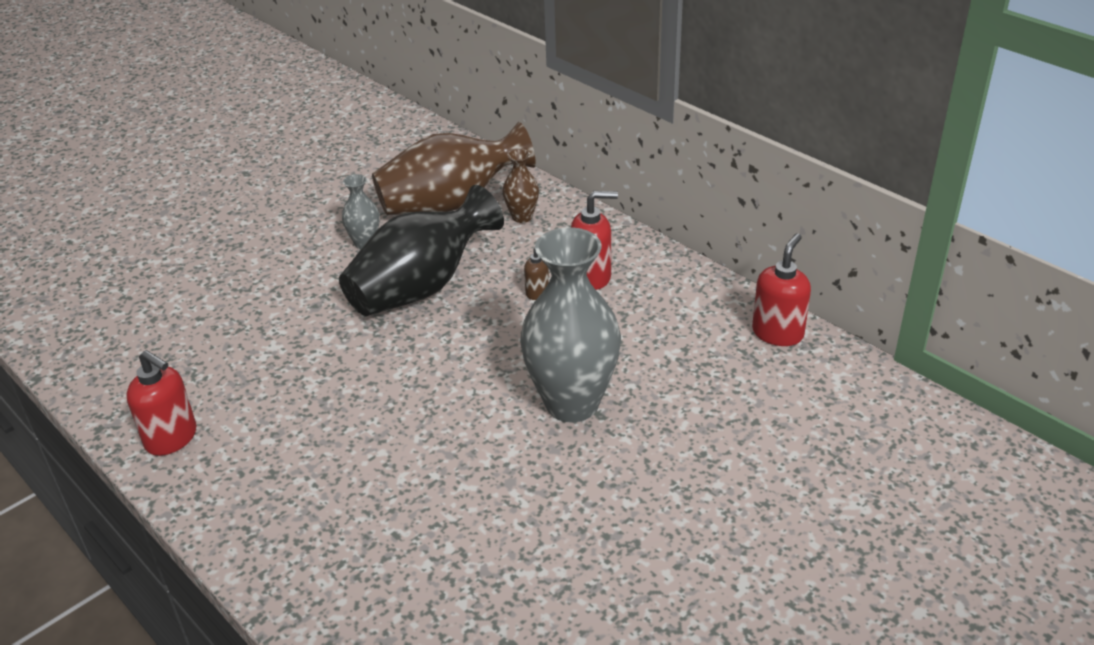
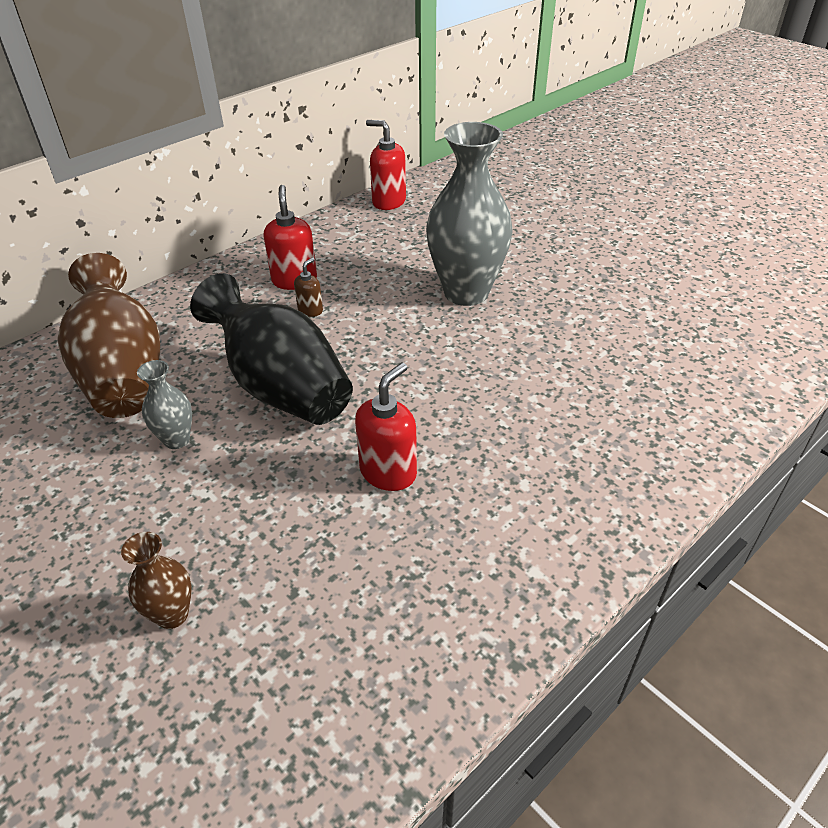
camera: 90 degrees left, 5 degrees up
(172, 438) = (528, 574): red soap dispenser -> red soap dispenser (388, 472)
(522, 217) = (176, 321): brown vase -> brown vase (172, 614)

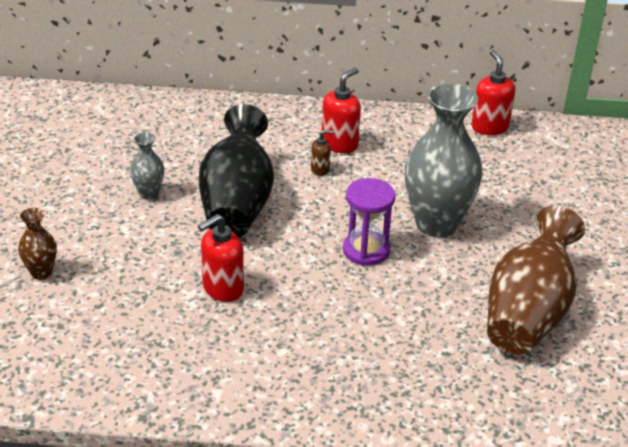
camera: 45 degrees right, 5 degrees down
(123, 372) = (172, 138): brown vase -> brown vase (528, 313)
(388, 472) = (222, 289): red soap dispenser -> red soap dispenser turned 150 degrees clockwise
(450, 348) = (366, 250): none -> purple hourglass

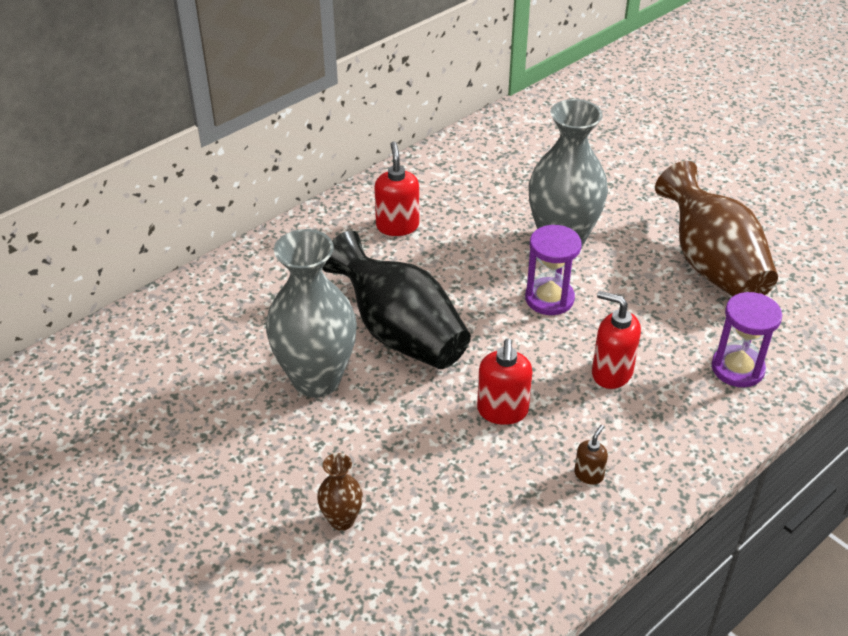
camera: 45 degrees left, 5 degrees up
(149, 194) = (316, 379): grey vase -> grey vase, size x2.17
(320, 169) = (417, 258): brown soap dispenser -> brown soap dispenser (589, 474)
(426, 387) = (737, 368): none -> purple hourglass
(489, 127) = (480, 139): red soap dispenser -> red soap dispenser (611, 373)

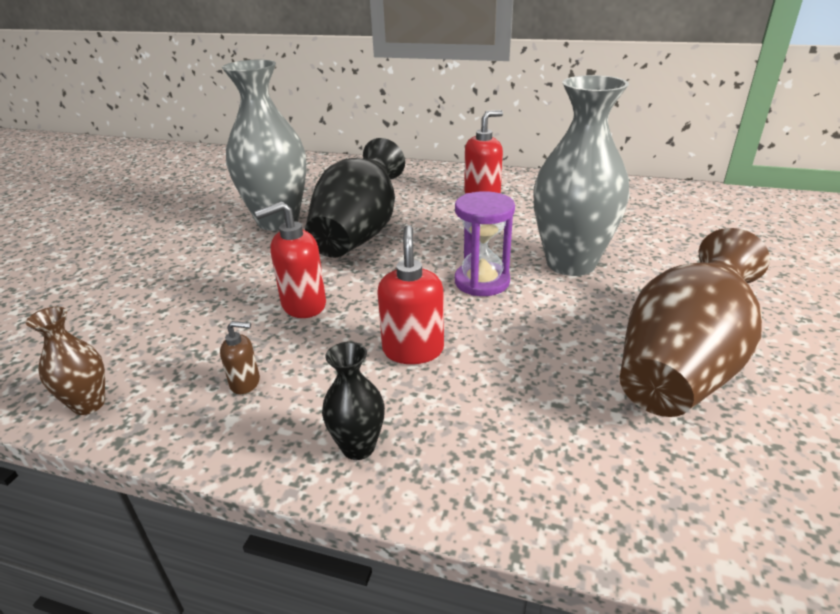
camera: 60 degrees right, 10 degrees down
(342, 520) = (129, 276): brown vase -> brown vase (89, 404)
(694, 437) = (358, 447): none -> black vase
(737, 368) = (519, 448): purple hourglass -> none

